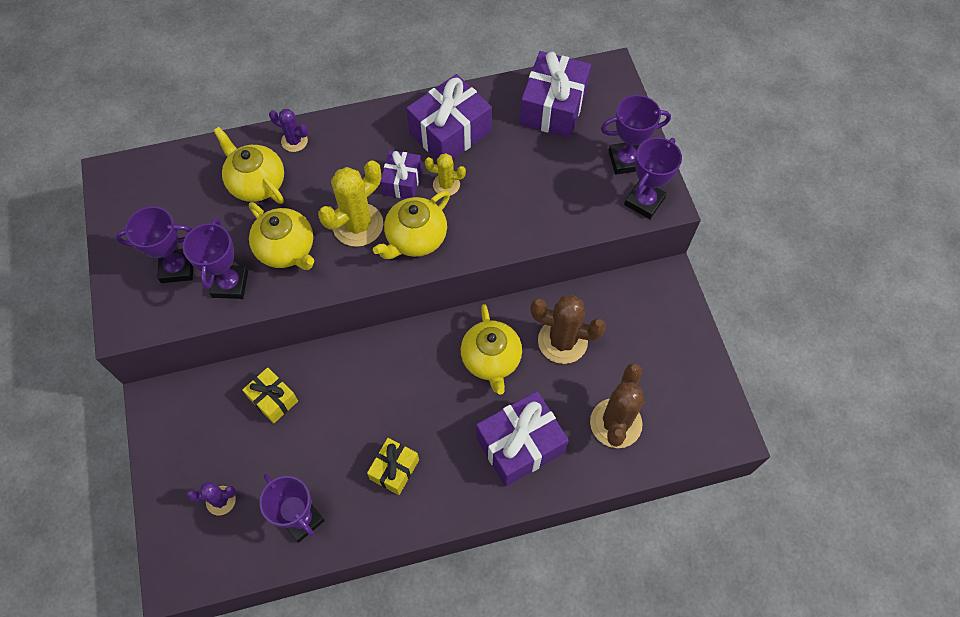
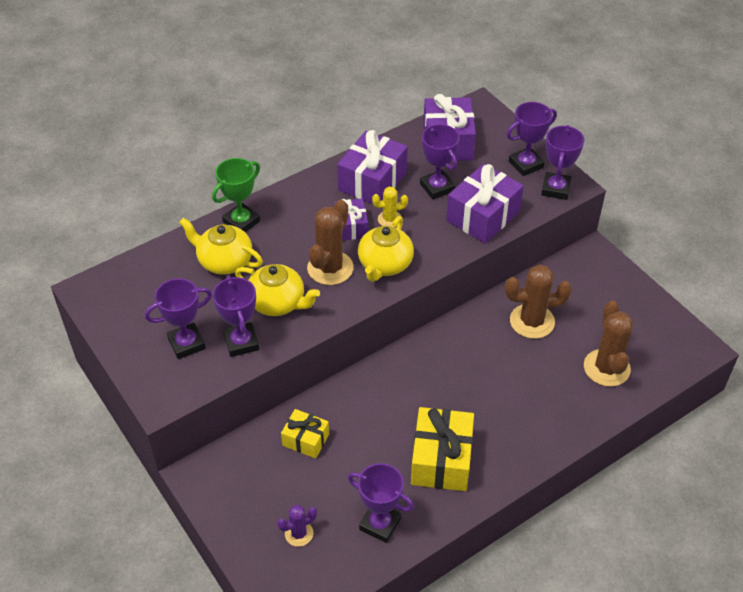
camera: 20 degrees left, 15 degrees down
(294, 141) = (241, 222): purple cactus -> green trophy
(358, 225) = (330, 268): yellow cactus -> brown cactus
(394, 469) = (441, 460): yellow gift -> yellow gift, size x1.73
(491, 359) = (480, 352): yellow teapot -> none
(515, 160) = (437, 187): none -> purple trophy
(520, 445) = (537, 408): purple gift -> purple gift (483, 216)

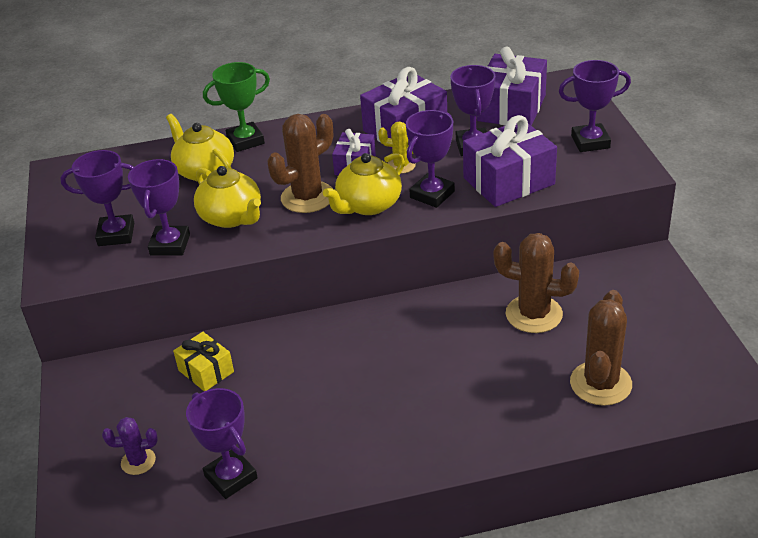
camera: 25 degrees right, 10 degrees down
(441, 460) = (341, 430): yellow gift -> none
(556, 189) = (613, 170): purple trophy -> purple trophy (432, 194)

